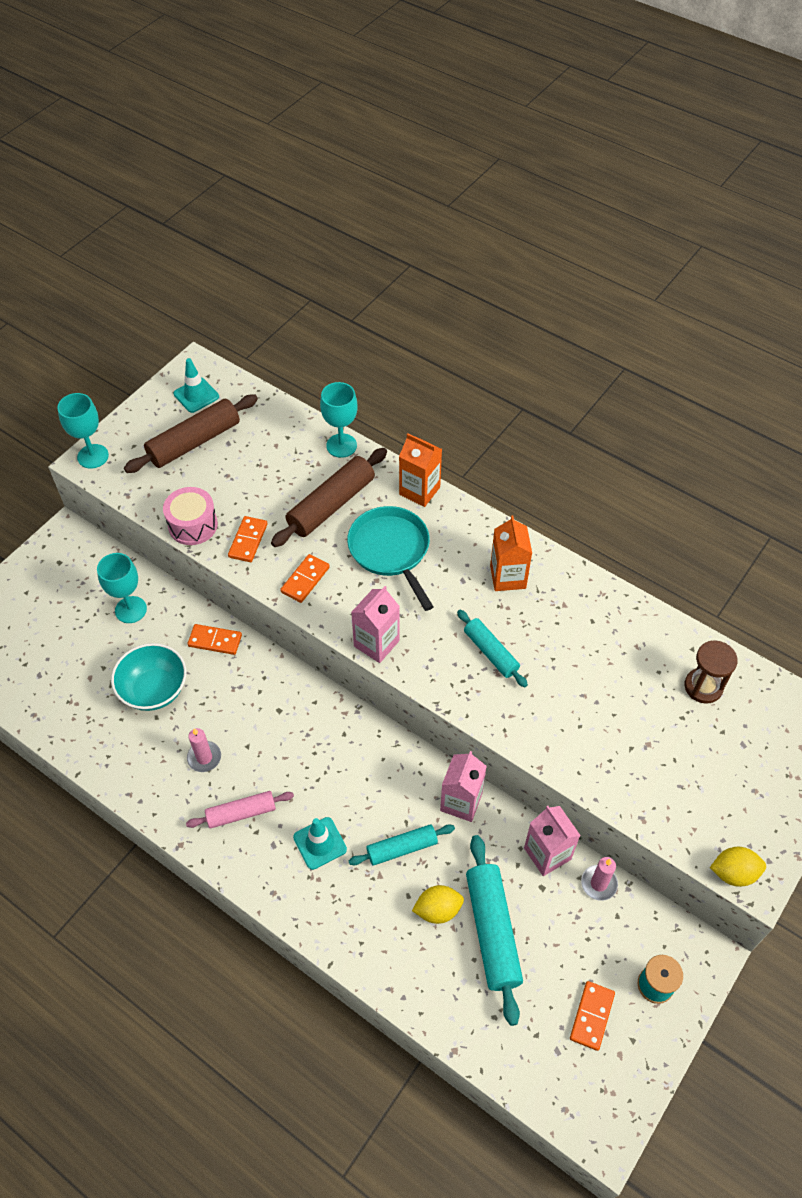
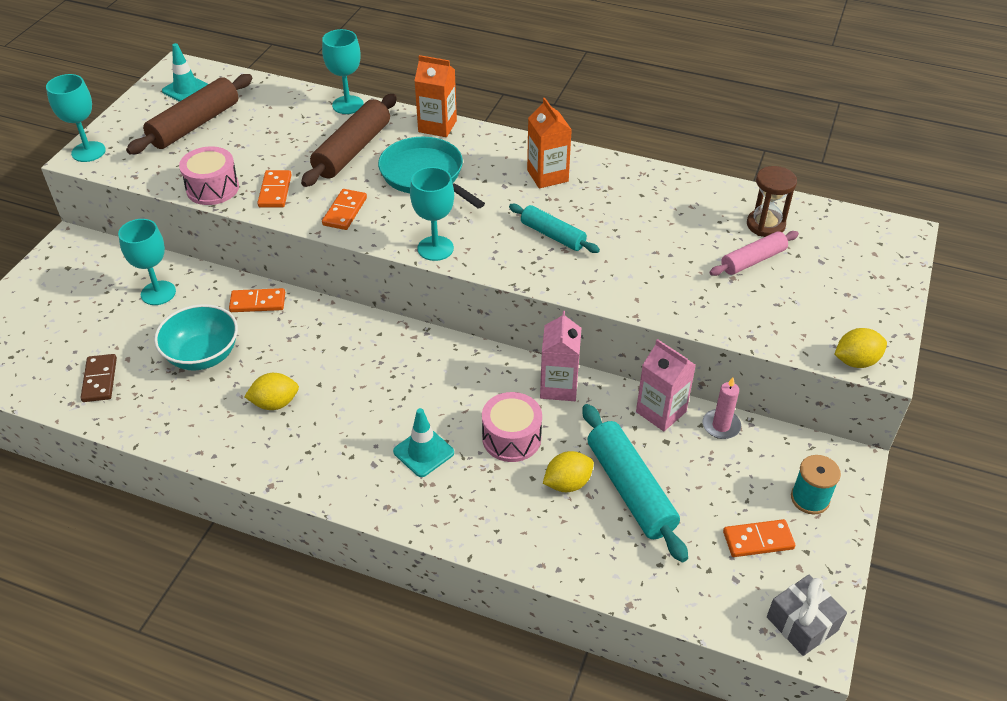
camera: 15 degrees left, 10 degrees down
(62, 695) = (99, 380): none -> brown domino
(204, 757) = (275, 403): pink candle -> yellow lemon
(241, 813) = (330, 443): pink rolling pin -> pink rolling pin (752, 260)
(376, 643) = (435, 248): pink carton -> turquoise goblet
(402, 848) = (511, 438): turquoise rolling pin -> pink drum
(591, 1016) = (758, 540): orange domino -> orange domino turned 75 degrees clockwise
(602, 1113) = (802, 623): none -> grey gift

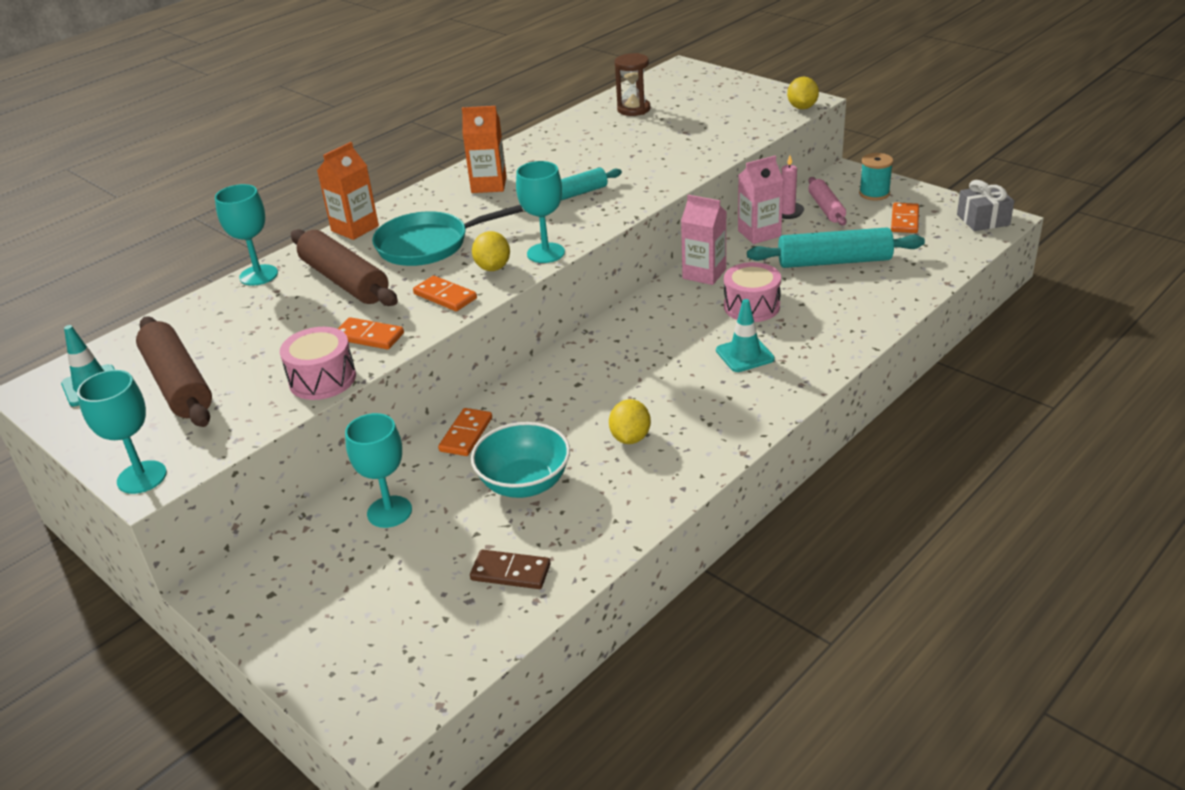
camera: 65 degrees left, 10 degrees down
(567, 483) = (815, 288): yellow lemon -> yellow lemon (493, 267)
(752, 260) = (671, 121): pink rolling pin -> pink rolling pin (826, 208)

